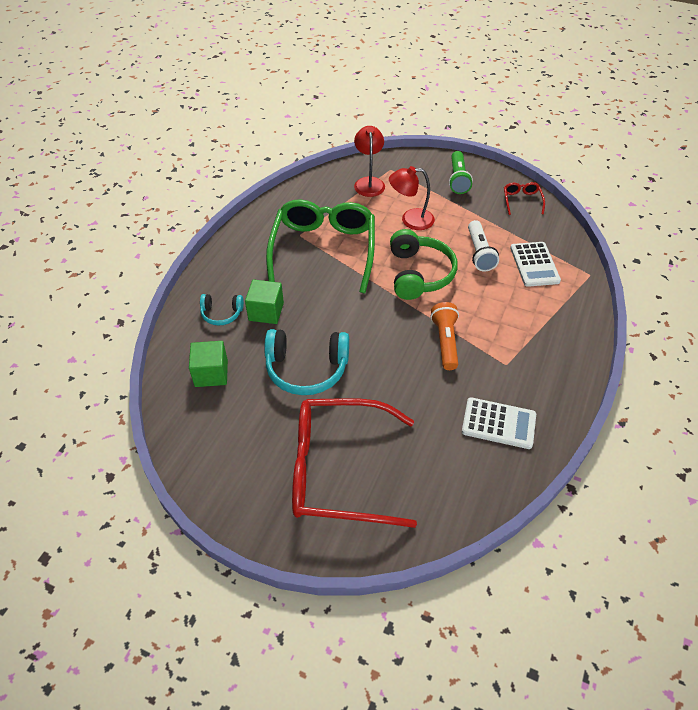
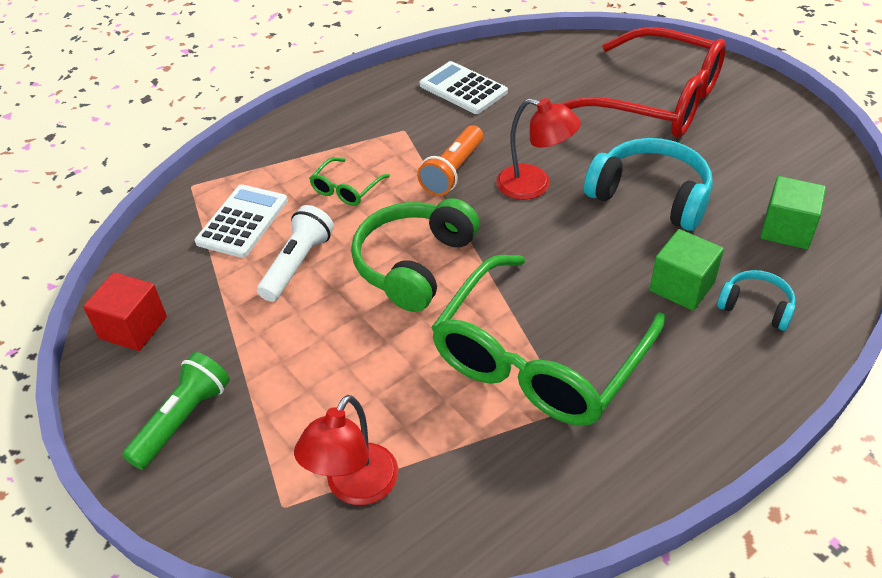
camera: 150 degrees left, 5 degrees down
(410, 220) = (348, 363): red lamp -> red lamp (534, 185)
(498, 305) = (346, 189): none -> green glasses
(521, 201) = (133, 328): red glasses -> red cube

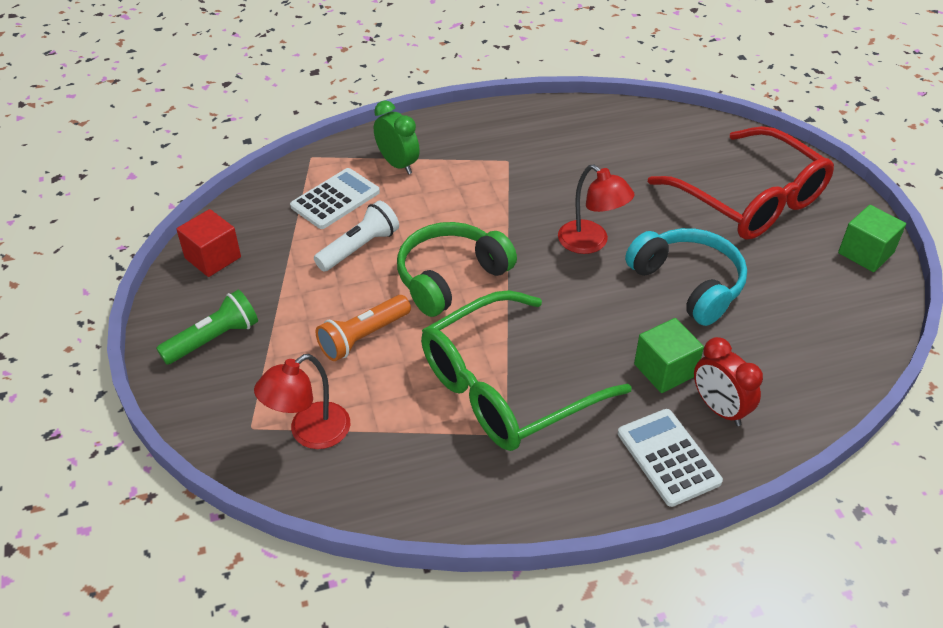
camera: 20 degrees right, 0 degrees up
(291, 166) = (398, 164): none -> green clock
(346, 189) = (431, 198): green glasses -> none
(453, 171) = (528, 209): orange flashlight -> orange flashlight (363, 337)
(463, 89) = (580, 138): white calculator -> white calculator (668, 457)
(756, 307) = (719, 409): turquoise headphones -> red clock
(787, 229) = (794, 353): green cube -> green cube (865, 253)

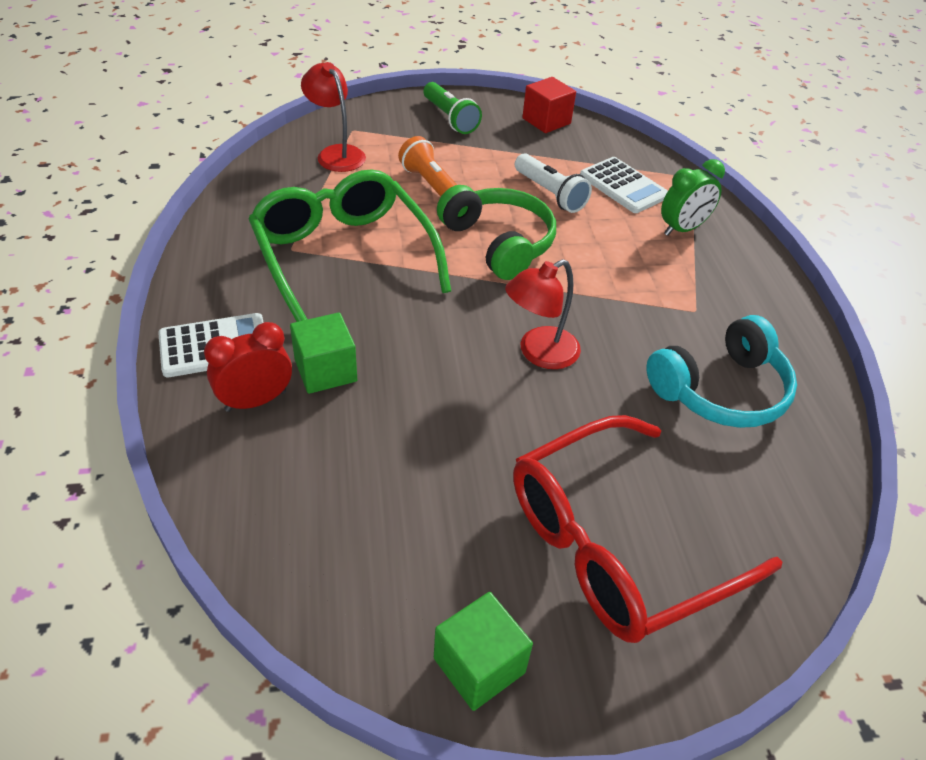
camera: 95 degrees right, 0 degrees up
(688, 284) = (453, 424): turquoise headphones -> turquoise headphones (720, 390)

